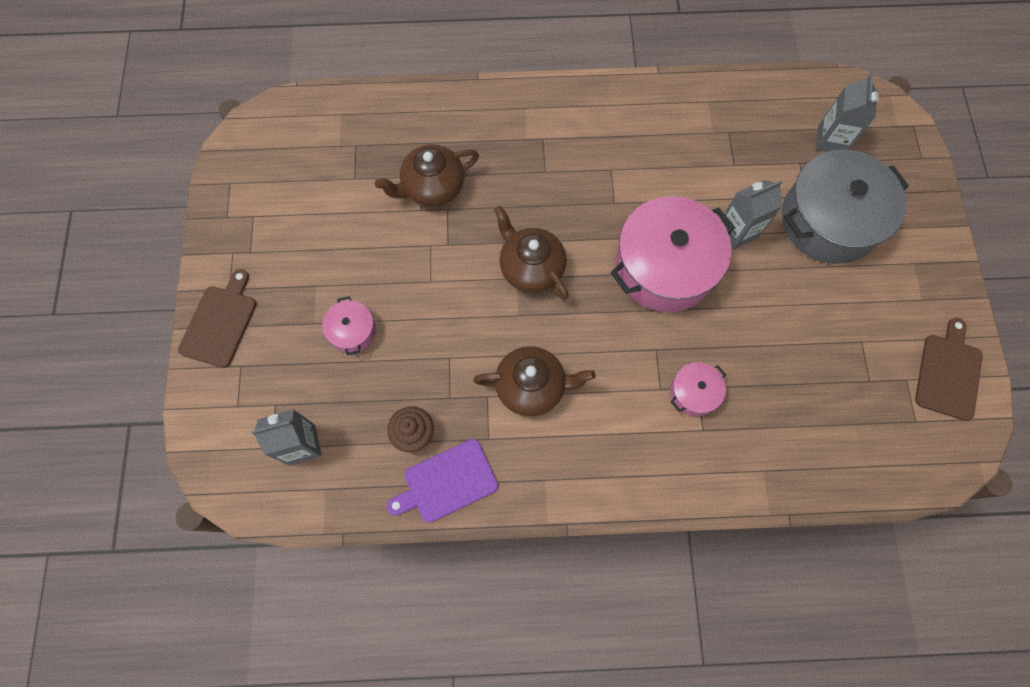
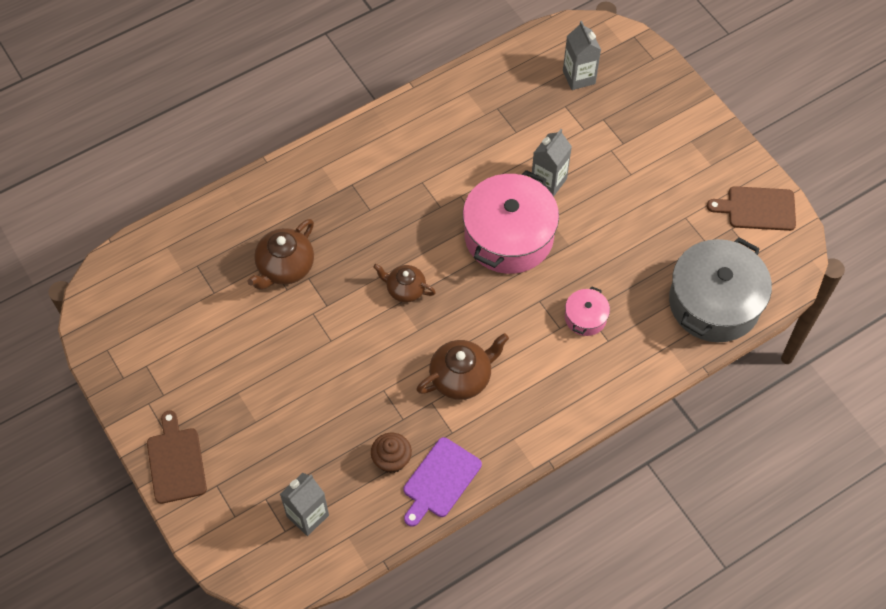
camera: 30 degrees left, 10 degrees down
(352, 331) = (292, 411): pink pot -> none
(530, 267) = (405, 289): brown teapot -> brown teapot, size x0.66
(829, 220) = (611, 139): grey pot -> grey pot (714, 302)
(948, 373) = (757, 209): brown cutting board -> brown cutting board turned 75 degrees counterclockwise

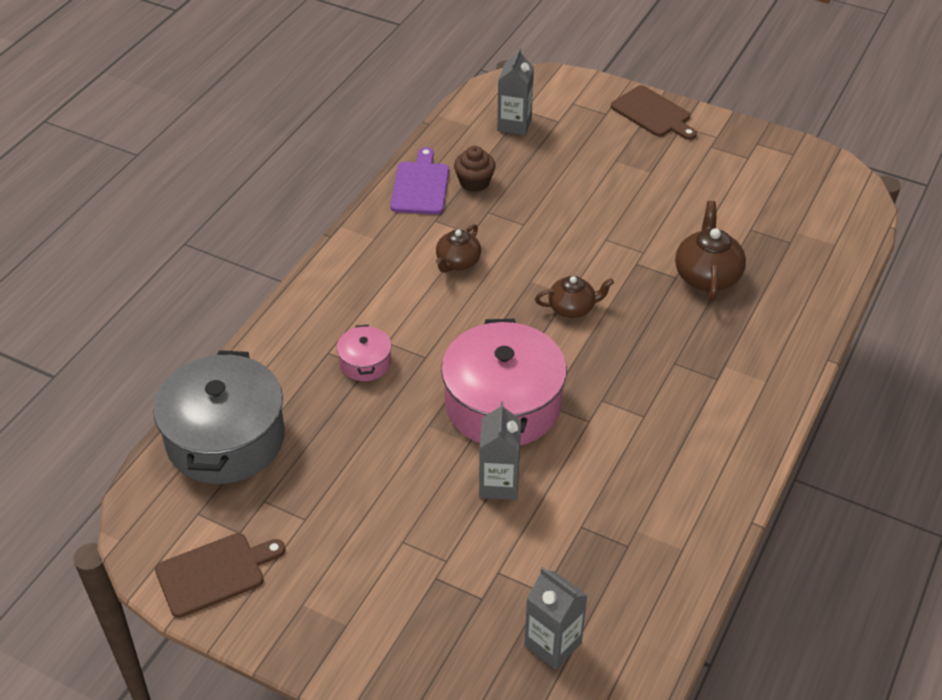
camera: 150 degrees right, 15 degrees down
(462, 377) = (457, 262): brown teapot -> brown teapot, size x0.66

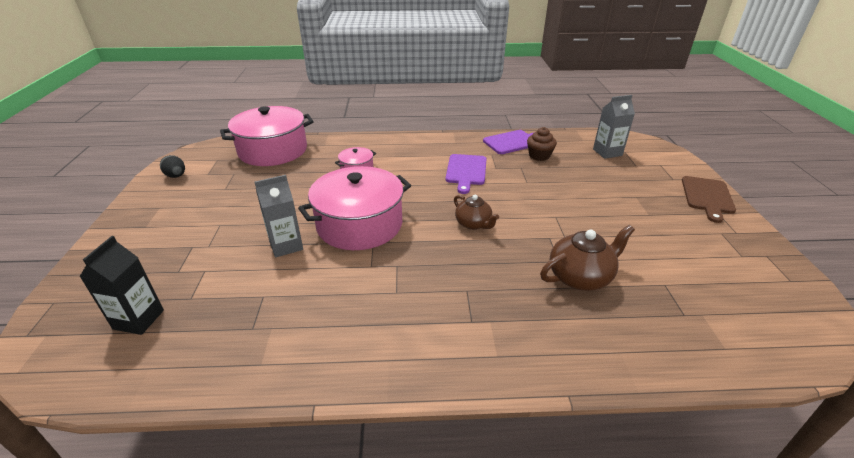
camera: 60 degrees right, 10 degrees down
(214, 573) = (176, 176): brown cutting board -> black egg
(225, 438) = (273, 150): grey pot -> pink pot
(457, 262) = (466, 171): brown teapot -> purple cutting board
(553, 644) = (138, 319): grey carton -> black carton

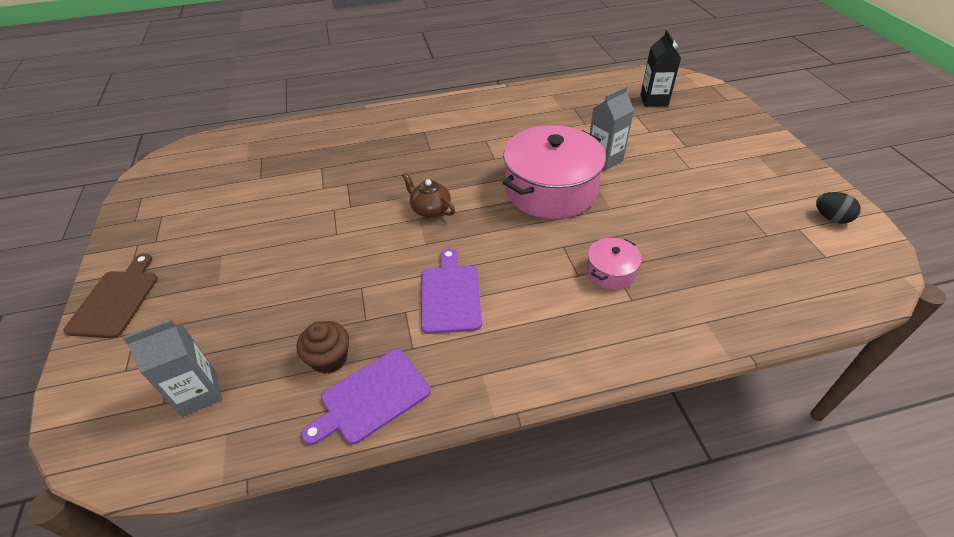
camera: 170 degrees right, 10 degrees up
(273, 150) = (772, 291): pink pot -> none
(580, 277) = (332, 173): brown teapot -> none

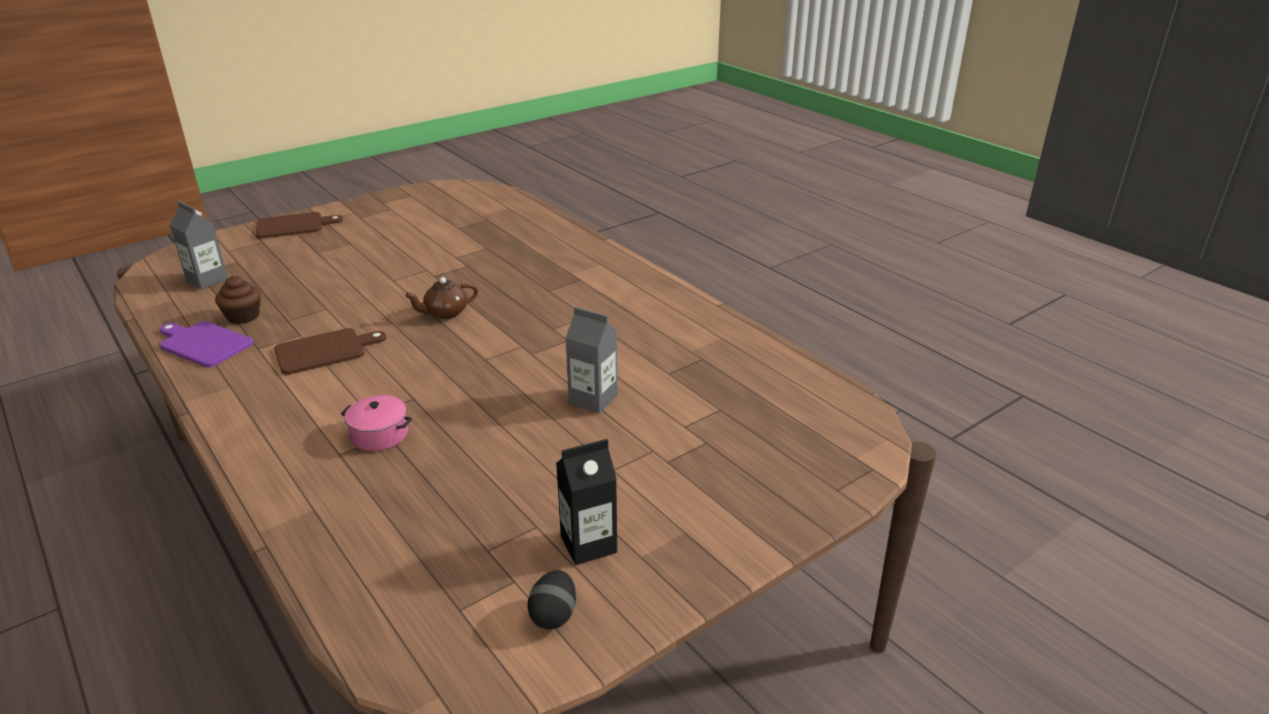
camera: 65 degrees right, 15 degrees down
(430, 209) = (445, 313): brown teapot -> brown teapot turned 135 degrees counterclockwise
(450, 295) = (324, 351): purple cutting board -> brown cutting board
(550, 190) = (510, 373): pink pot -> none
(654, 100) = (774, 419): black carton -> black carton (588, 544)

